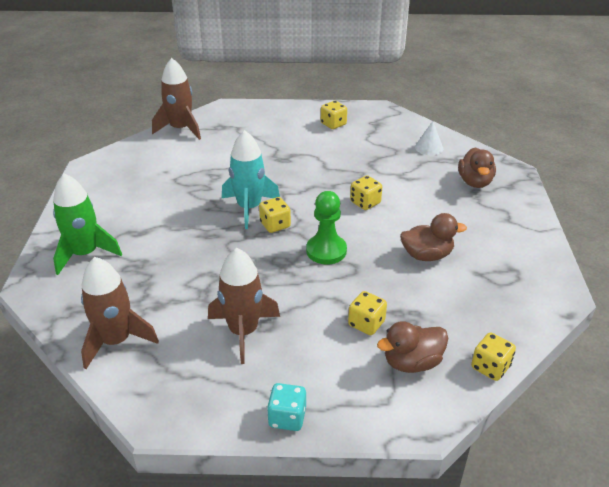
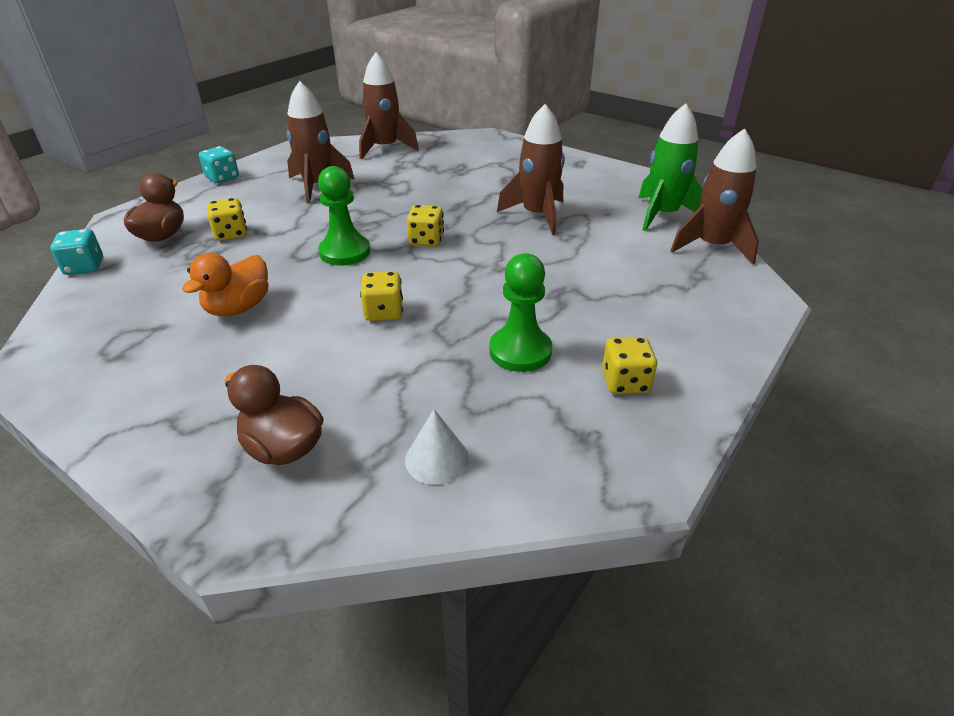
camera: 125 degrees right, 0 degrees up
(85, 253) = (503, 156): green rocket -> green rocket (662, 215)
(194, 196) = (537, 215): none -> brown rocket
(249, 208) = (476, 237): turquoise rocket -> none
(344, 153) = (520, 351): none -> green pawn
(427, 255) = (238, 308): brown duck -> orange duck
(490, 367) = (84, 267): yellow dice -> turquoise dice

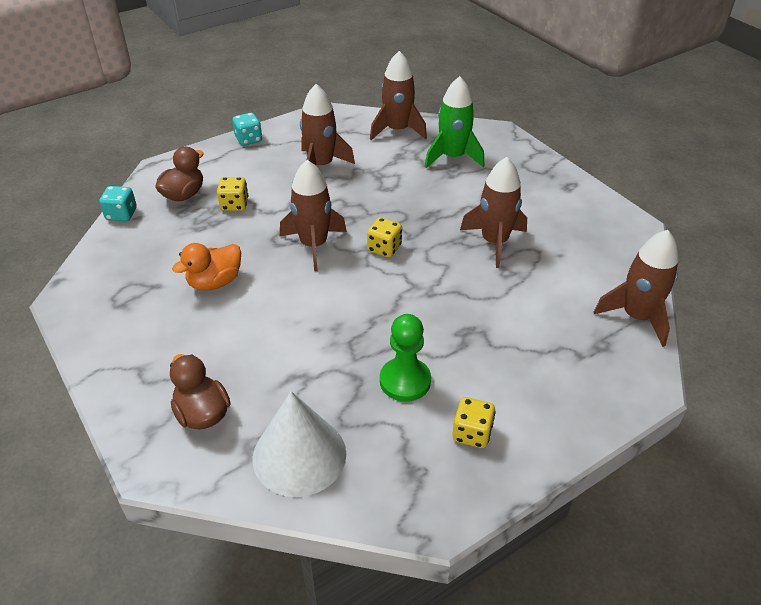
camera: 20 degrees right, 5 degrees up
(345, 252) = (314, 245): green pawn -> brown rocket
(384, 312) = (318, 314): yellow dice -> none
(437, 459) = (299, 455): white cone -> white cone, size x1.97
(662, 215) = (612, 268): green rocket -> green rocket (453, 157)

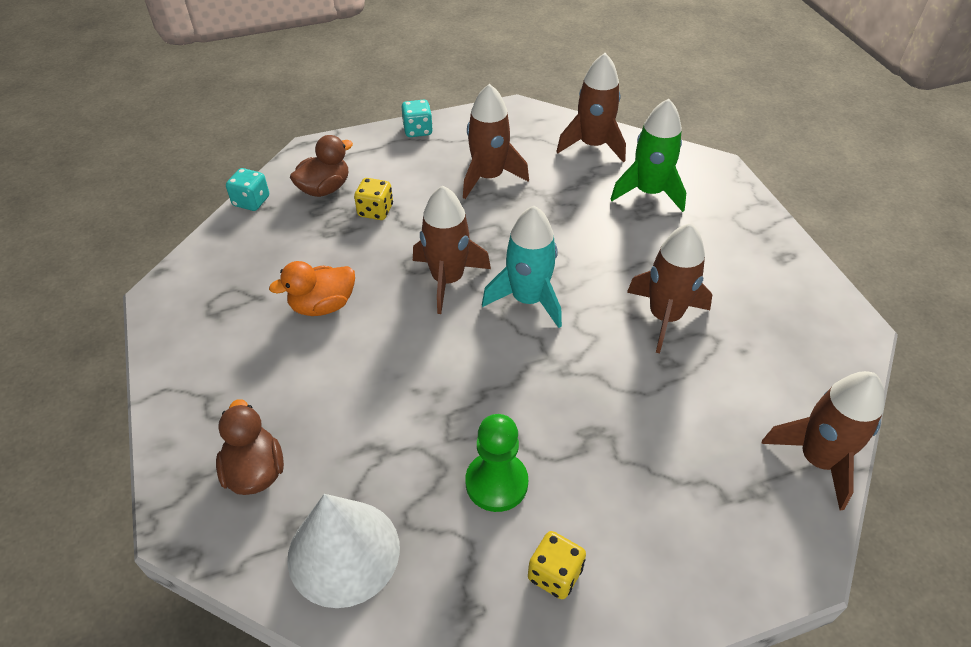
camera: 15 degrees right, 5 degrees up
(384, 248) = (528, 299): yellow dice -> turquoise rocket

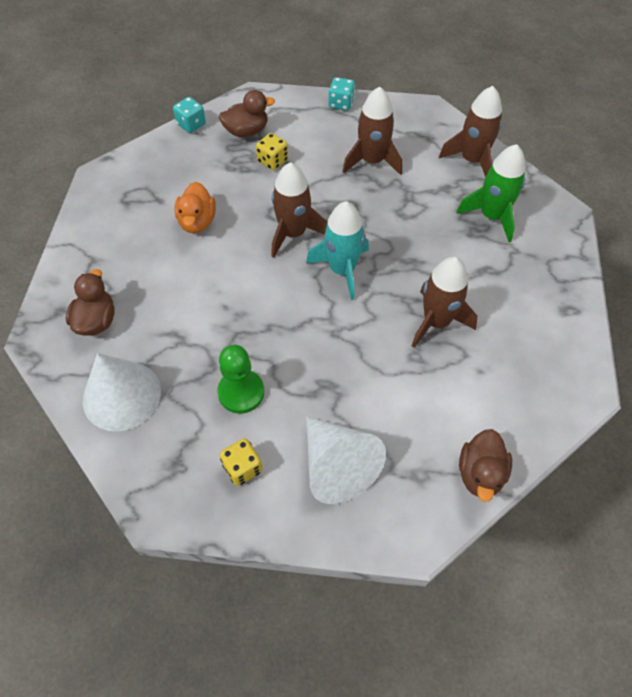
camera: 25 degrees right, 10 degrees up
(322, 305) = (197, 222): orange duck -> orange duck turned 90 degrees counterclockwise
(663, 521) = (336, 466): none -> white cone
(818, 459) = (480, 473): brown rocket -> brown duck

